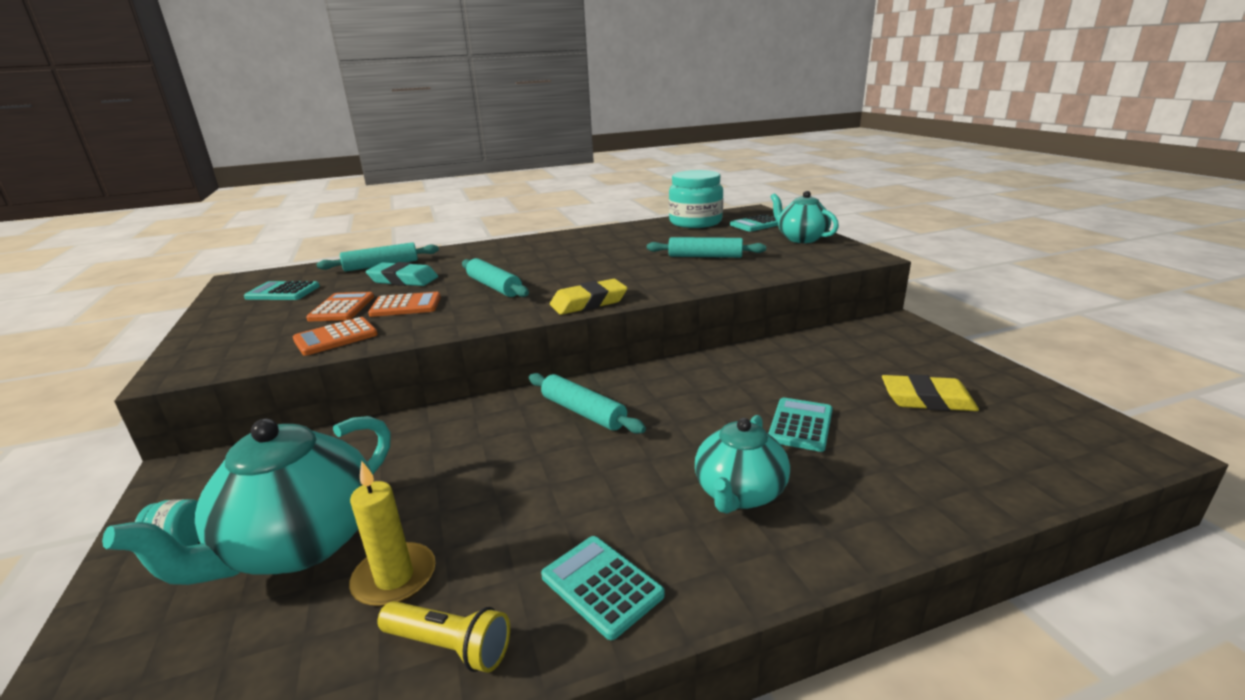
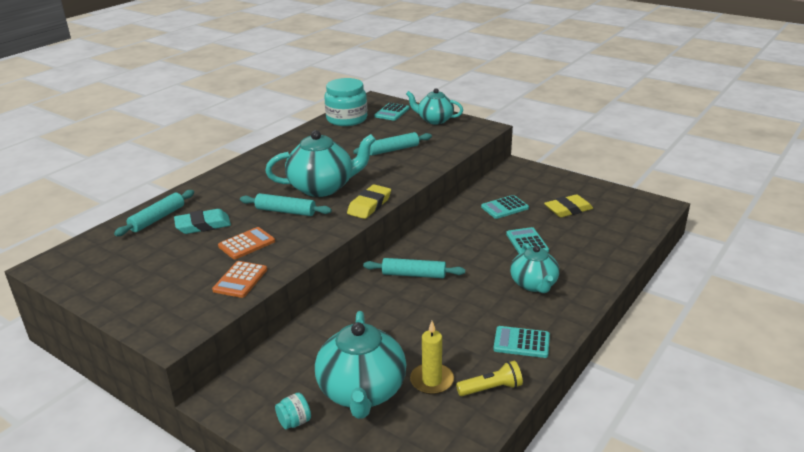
camera: 35 degrees left, 5 degrees up
(283, 292) = (118, 264): turquoise calculator -> turquoise calculator (504, 207)
(342, 308) = (199, 260): orange calculator -> none
(568, 274) = (322, 187): none -> turquoise teapot

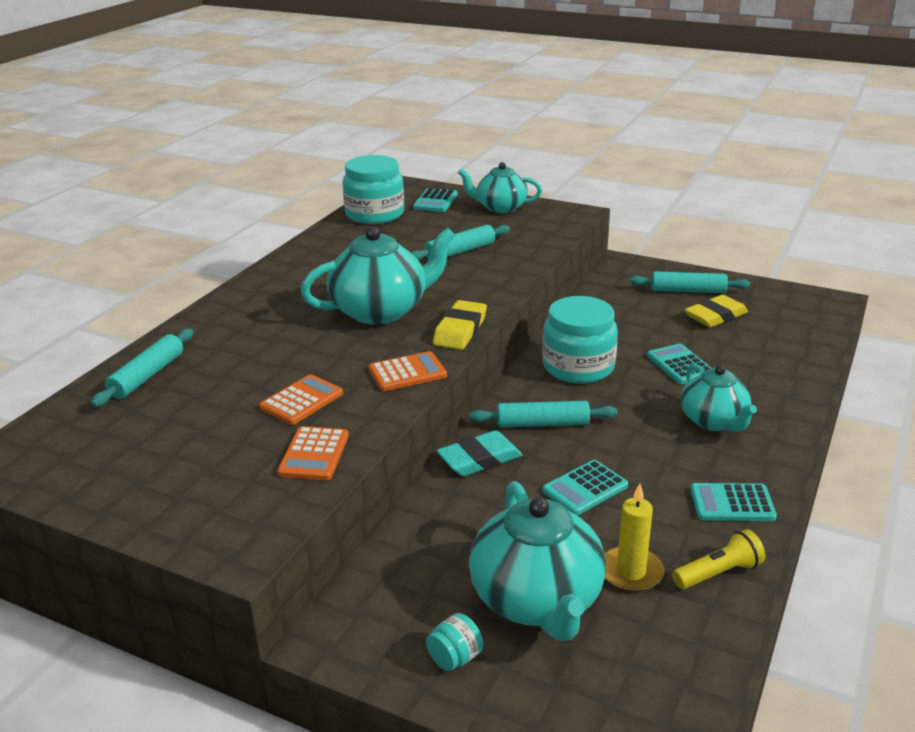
camera: 10 degrees left, 0 degrees up
(203, 225) = (223, 379): turquoise eraser -> turquoise eraser (479, 459)
(285, 211) = (340, 349): turquoise rolling pin -> turquoise rolling pin (688, 290)
(322, 231) = (407, 373): none -> orange calculator
(454, 237) = (578, 367): none -> turquoise jar
(504, 207) = (629, 320): turquoise calculator -> turquoise calculator (585, 488)

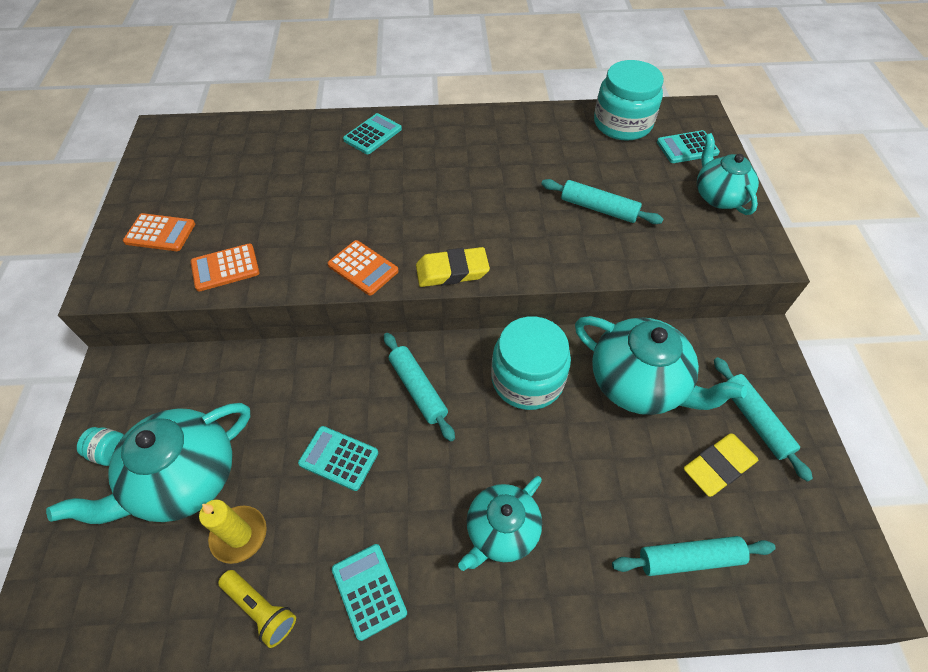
camera: 60 degrees right, 25 degrees up
(147, 376) = (285, 138): turquoise rolling pin -> turquoise rolling pin (689, 559)
(301, 401) = (292, 227): orange calculator -> orange calculator (160, 233)
(381, 311) = (451, 208): turquoise teapot -> turquoise teapot (638, 384)
(479, 459) = (345, 367): turquoise eraser -> none
(680, 365) = (589, 465): turquoise calculator -> turquoise calculator (372, 134)
(715, 316) = (718, 466): yellow eraser -> yellow eraser turned 60 degrees counterclockwise

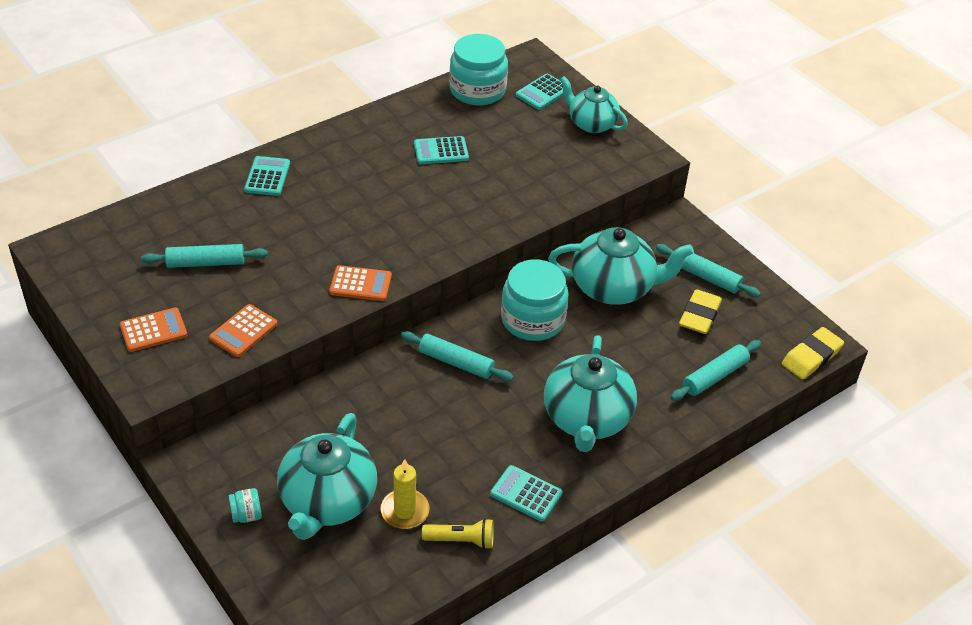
camera: 35 degrees left, 10 degrees down
(339, 458) = (435, 432): turquoise calculator -> turquoise calculator (441, 151)
(452, 271) = (433, 257): yellow eraser -> yellow eraser (811, 357)
(501, 531) = (586, 419): turquoise teapot -> turquoise teapot, size x1.56
(598, 208) = (509, 167): turquoise rolling pin -> turquoise rolling pin (205, 263)

